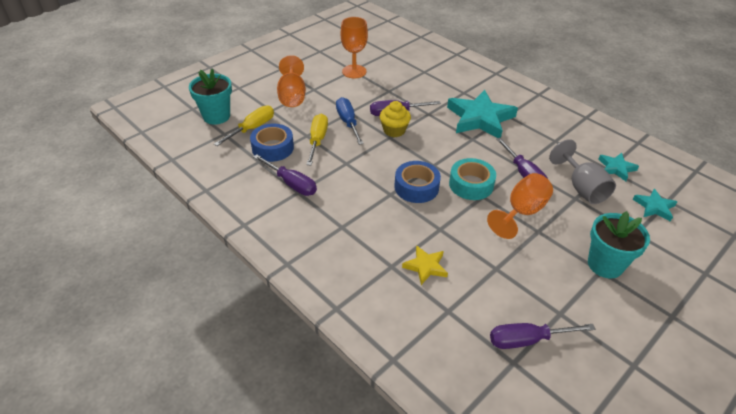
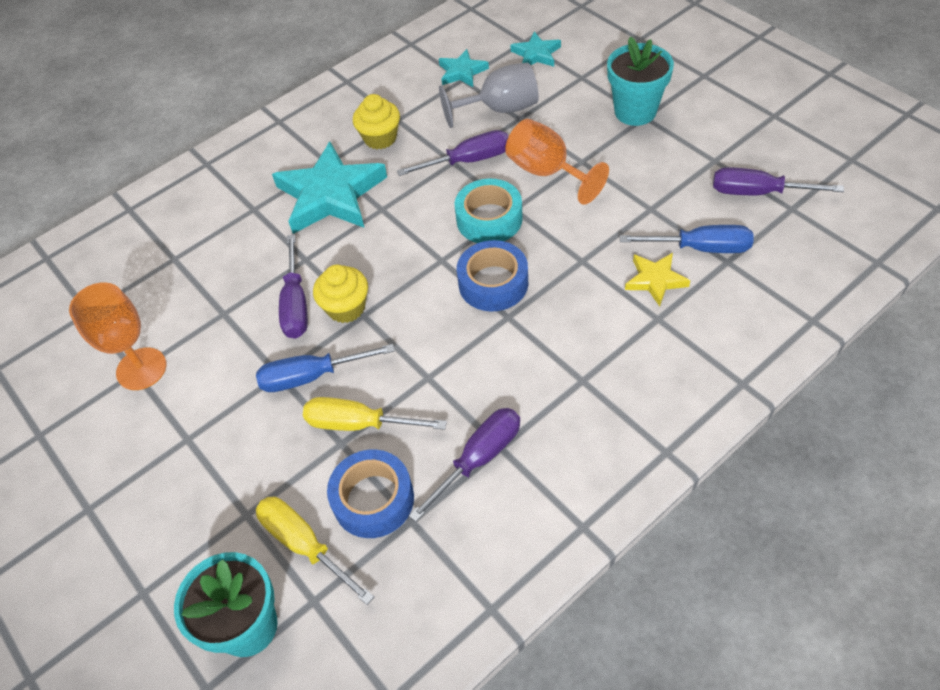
camera: 80 degrees left, 10 degrees up
(292, 96) = (203, 477): orange goblet -> none
(459, 295) = (700, 248): none -> blue screwdriver
(527, 340) = (758, 192): purple screwdriver -> purple screwdriver turned 105 degrees clockwise
(535, 134) = (380, 138): none -> yellow cupcake

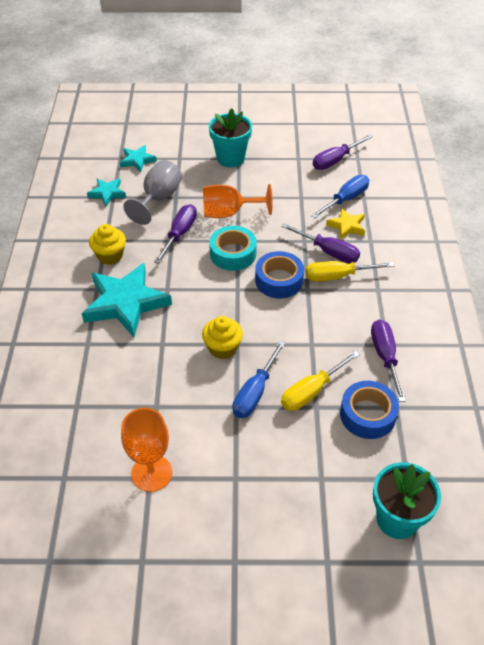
camera: 55 degrees left, 5 degrees down
(296, 304) = (192, 368): purple screwdriver -> purple screwdriver (328, 252)
(305, 545) = (368, 462): yellow screwdriver -> yellow screwdriver (338, 276)

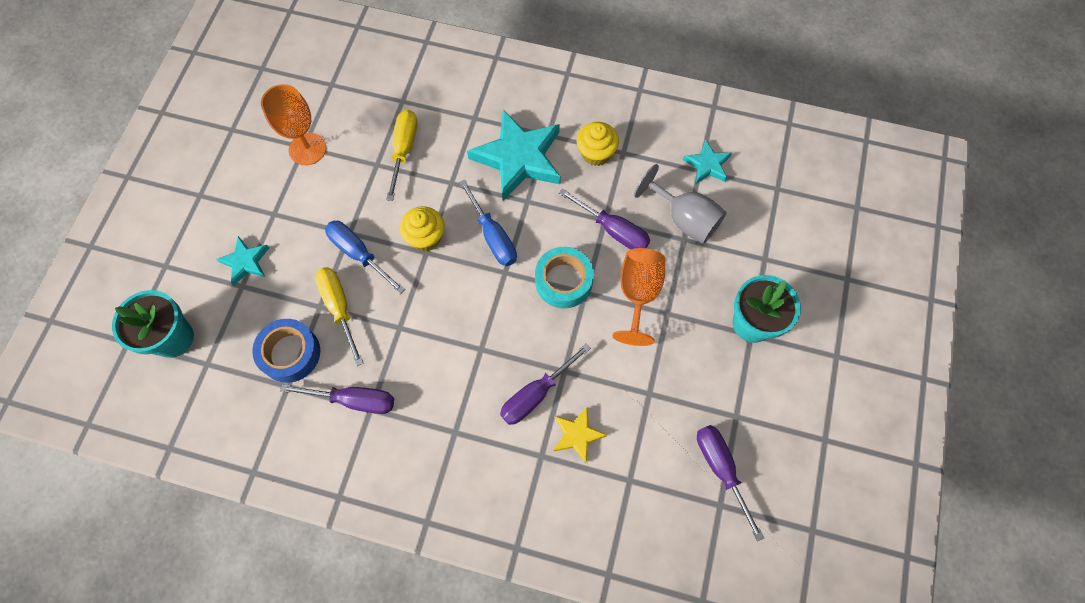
camera: 105 degrees right, 20 degrees up
(137, 160) = (768, 207): turquoise star -> turquoise star (246, 262)
(279, 280) = (505, 321): blue tape -> none
(338, 276) = (491, 391): yellow screwdriver -> yellow screwdriver (404, 150)
(345, 199) = (630, 452): blue screwdriver -> blue screwdriver (493, 236)

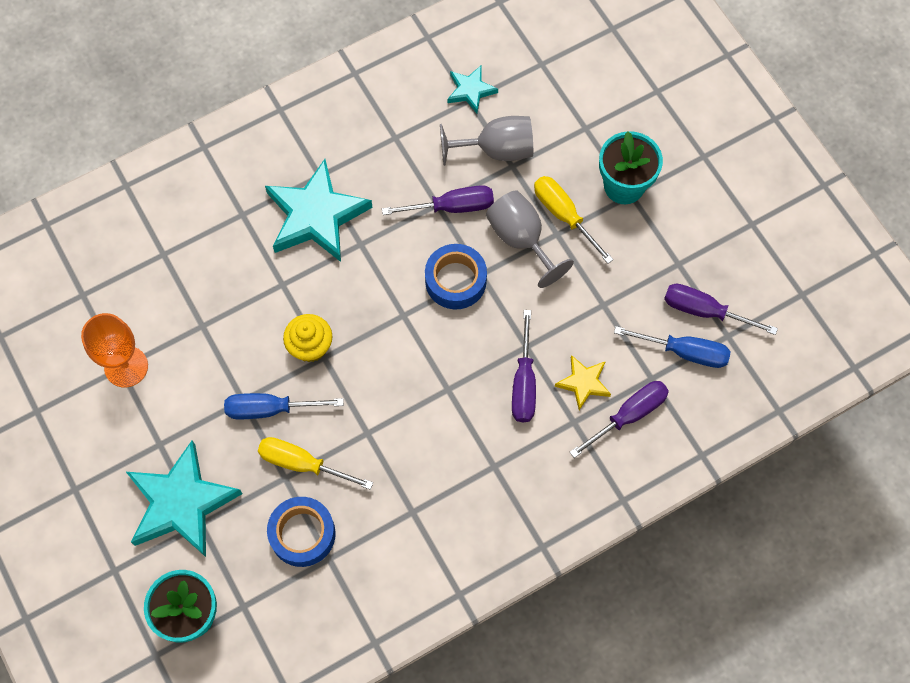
camera: 45 degrees left, 0 degrees up
(246, 262) = (181, 503): turquoise star -> turquoise star, size x2.01
(353, 400) = (392, 518): purple screwdriver -> purple screwdriver (628, 416)
(404, 150) = (212, 294): yellow screwdriver -> yellow screwdriver (564, 215)
(493, 236) = (363, 296): blue screwdriver -> blue screwdriver (684, 352)
(563, 281) = (455, 280): turquoise tape -> blue tape
(596, 153) = (374, 157): yellow cupcake -> none
(638, 294) = (521, 239): orange goblet -> grey goblet

